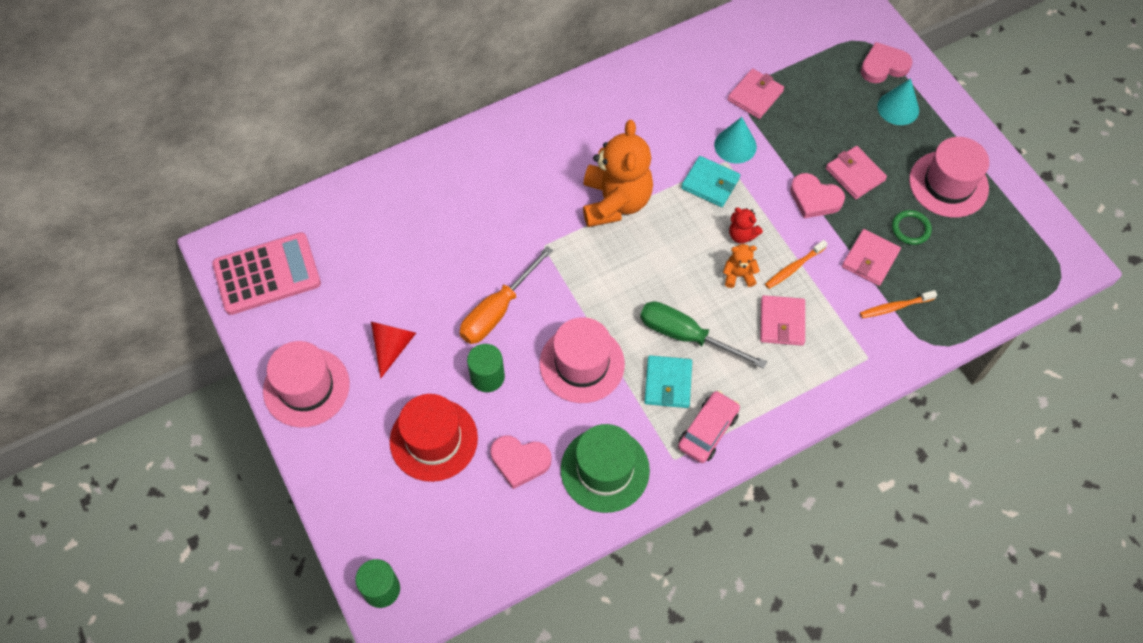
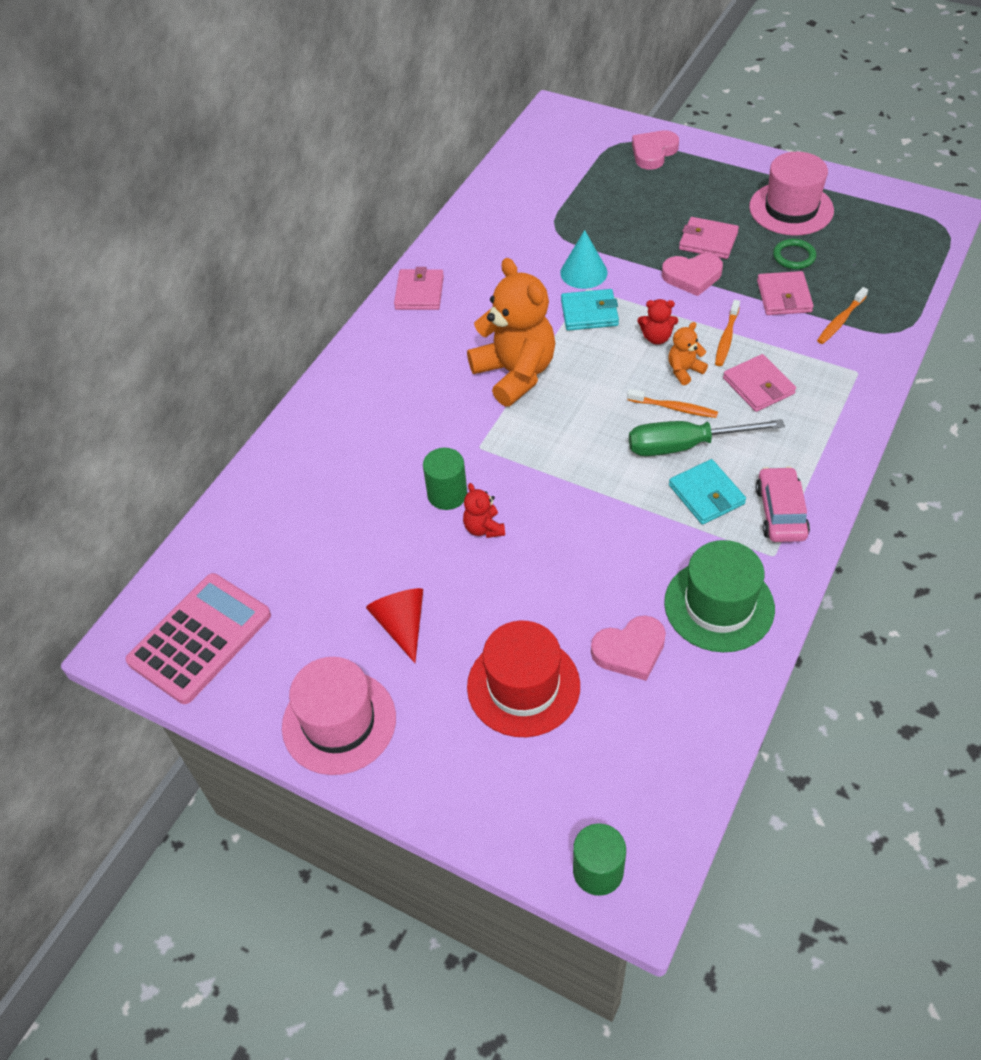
camera: 30 degrees left, 10 degrees down
(487, 377) = (527, 594): green cylinder -> green cylinder (447, 494)
(498, 310) = (484, 528): orange screwdriver -> red teddy bear
(582, 364) = (610, 526): pink hat -> none
(704, 301) = (674, 408): none -> orange toothbrush
(755, 96) = (565, 227): pink wallet -> pink wallet (419, 292)
(898, 108) = (695, 176): turquoise cone -> none

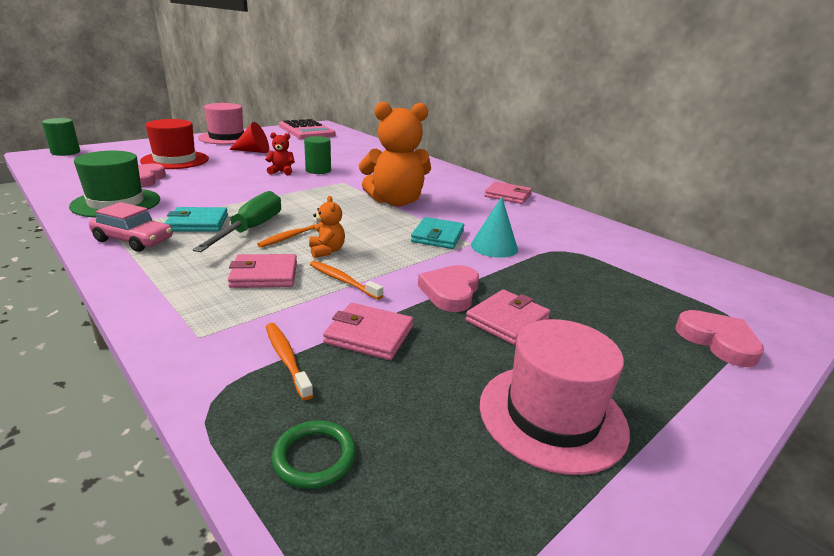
camera: 105 degrees right, 25 degrees down
(656, 337) = (379, 252): red teddy bear -> none
(794, 256) = (437, 372): green ring -> green ring (314, 457)

